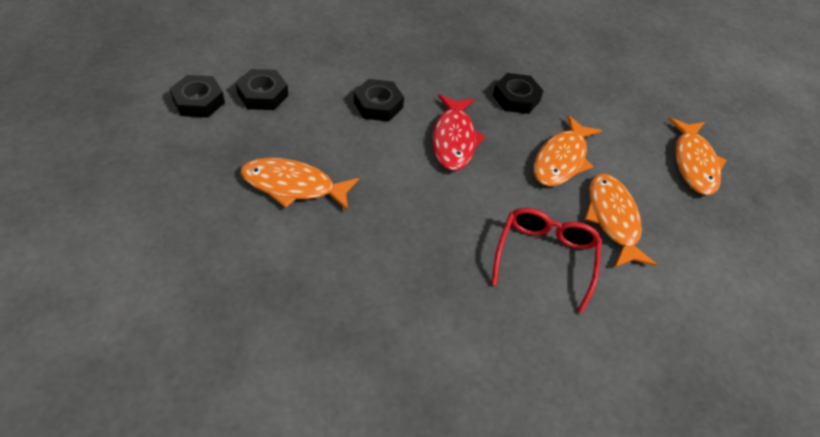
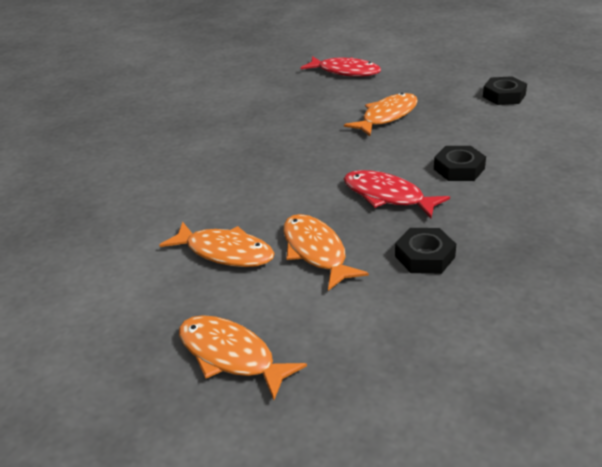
camera: 130 degrees right, 15 degrees down
(163, 278) = (345, 72): none -> red fish
(263, 94) = (500, 120): black nut -> none
(545, 257) = (228, 200): red glasses -> none

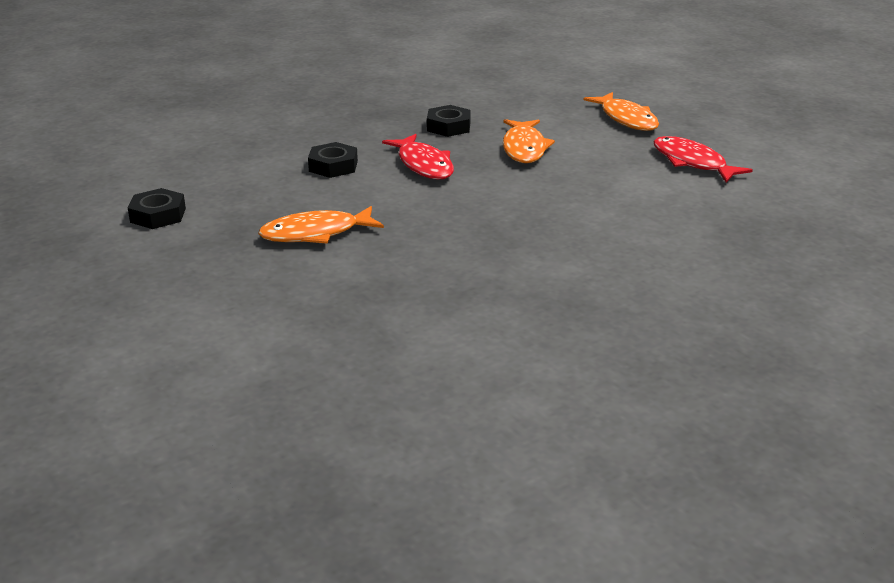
camera: 155 degrees left, 5 degrees down
(225, 252) = (598, 166): orange fish -> none
(345, 72) = (264, 320): red fish -> red fish (692, 162)

